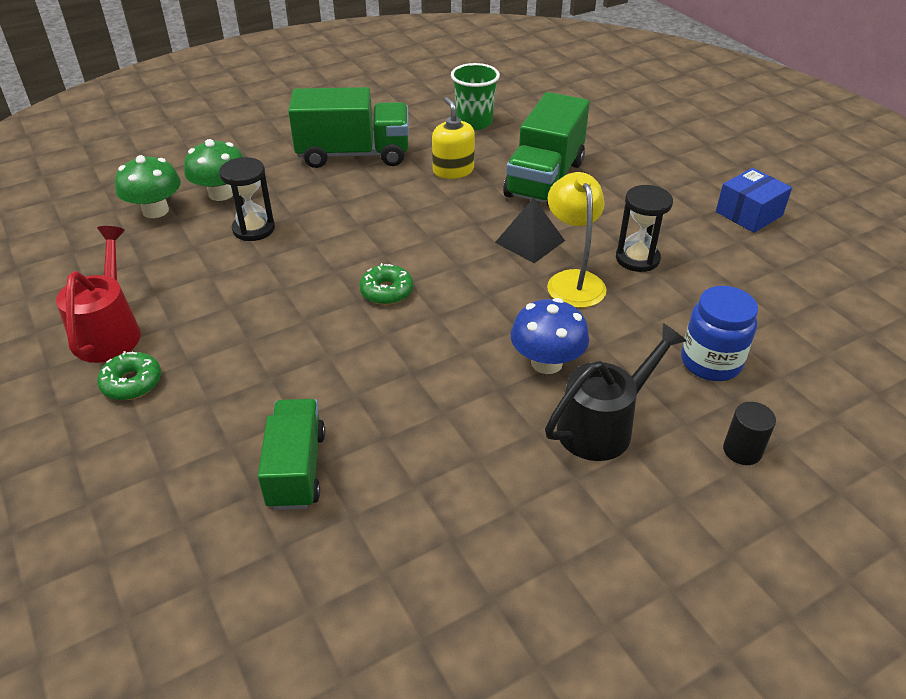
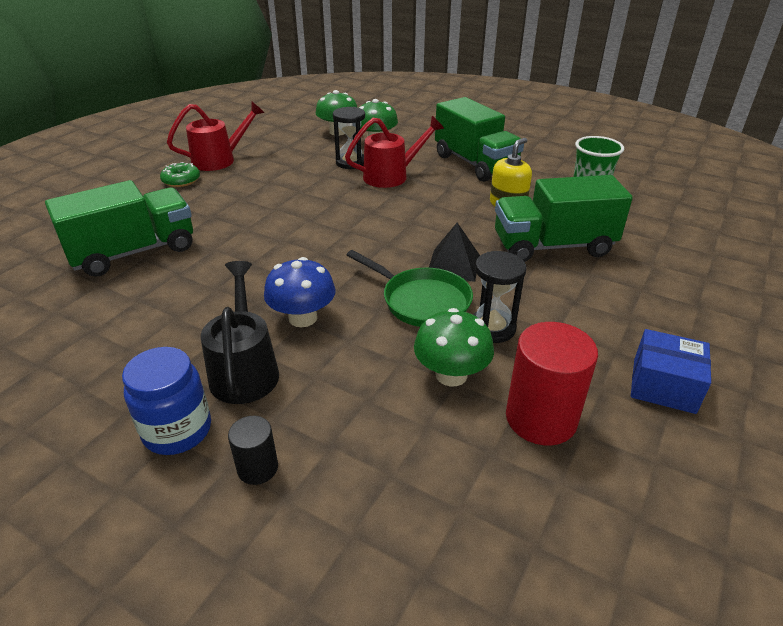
camera: 60 degrees right, 5 degrees down
(296, 469) = (134, 252): green truck -> green truck, size x1.53
(320, 213) = (392, 176): none -> red watering can
(386, 291) = (329, 226): green donut -> none
(572, 281) = (421, 301): yellow lamp -> green pan
(603, 425) = (245, 369): black watering can -> black watering can turned 120 degrees counterclockwise
(683, 303) = (451, 375): none -> green mushroom
(710, 362) = (374, 415): blue jar -> blue jar (177, 430)
(755, 280) = (541, 418): none -> red cylinder

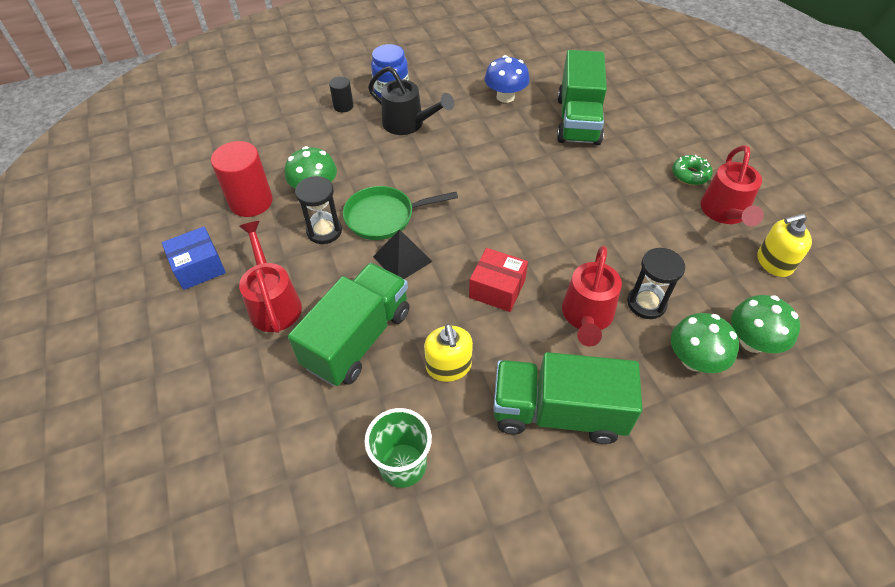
camera: 130 degrees right, 15 degrees up
(257, 138) = (774, 262): none -> yellow soap dispenser
(303, 318) = (427, 160): blue mushroom -> blue mushroom (505, 97)
(417, 212) = (497, 289): none -> red box
(602, 306) = (273, 302): none -> red watering can

